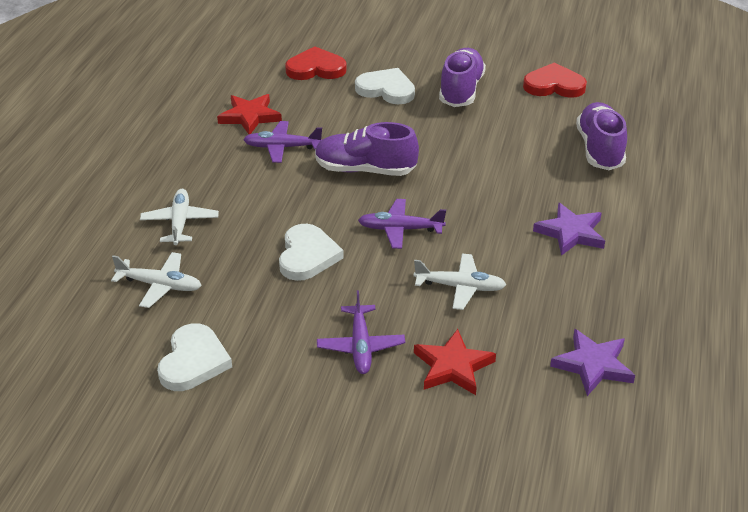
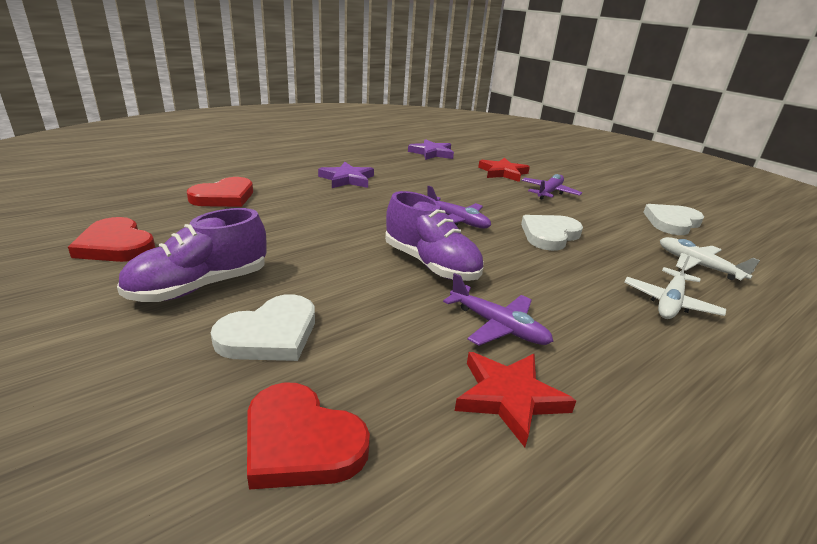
camera: 145 degrees left, 10 degrees down
(386, 89) = (270, 334): white heart -> white heart turned 105 degrees counterclockwise
(460, 287) = (457, 188): white plane -> none
(599, 149) = (224, 197): purple shoe -> red heart

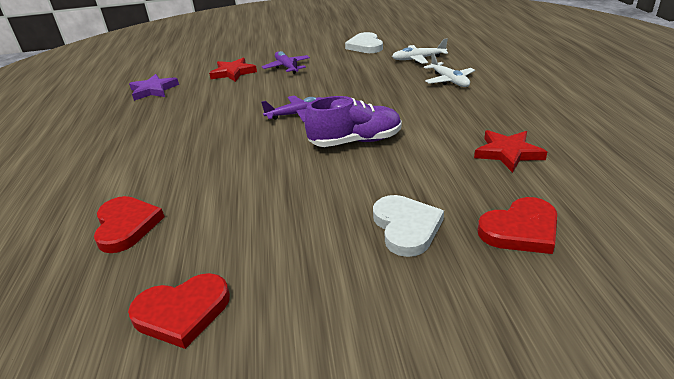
camera: 55 degrees left, 5 degrees up
(200, 286) = (313, 257): purple shoe -> none
(347, 179) = (164, 145): purple star -> none
(497, 326) = (443, 138): purple plane -> none
(549, 235) = (349, 88): white heart -> none

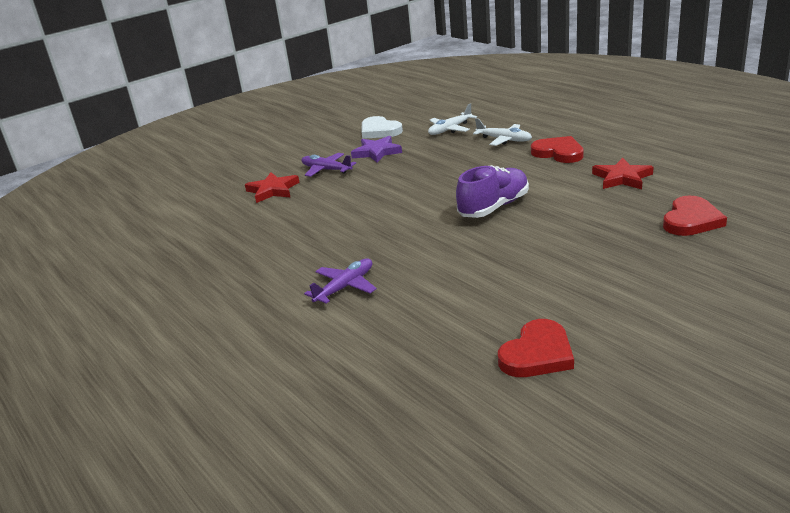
camera: 30 degrees left, 5 degrees down
(126, 226) = (391, 331): red heart -> red heart (558, 153)
(153, 90) = (204, 231): purple star -> purple star (377, 152)
(298, 114) = (407, 204): purple plane -> purple plane (345, 287)
(406, 227) = (617, 246): white heart -> none

